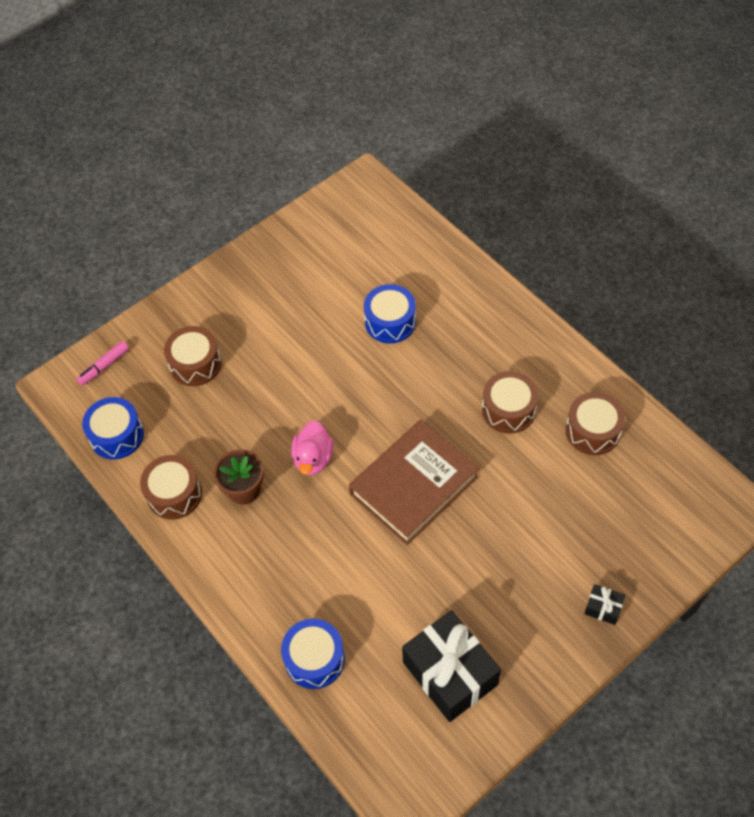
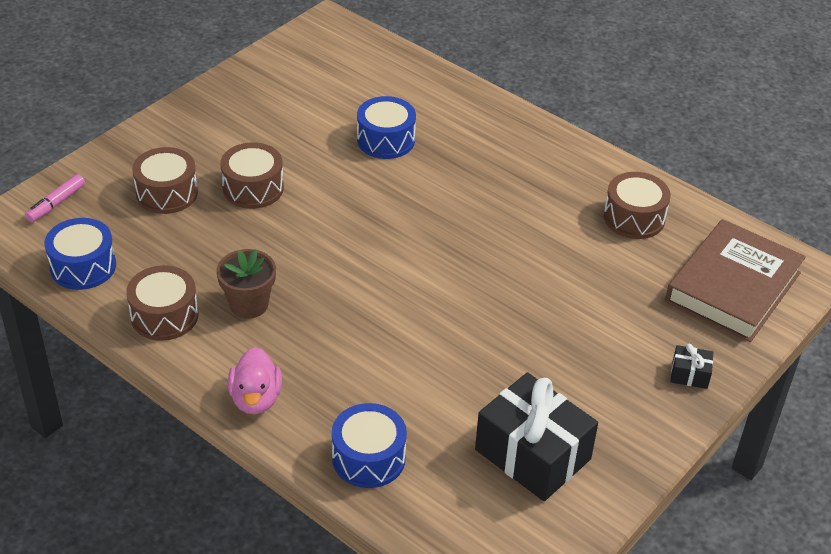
camera: 15 degrees left, 15 degrees down
(313, 458) = (325, 268): pink duck -> pink duck (256, 399)
(413, 485) = (447, 283): brown book -> brown book (733, 287)
(508, 410) = (537, 207): brown drum -> brown drum (253, 188)

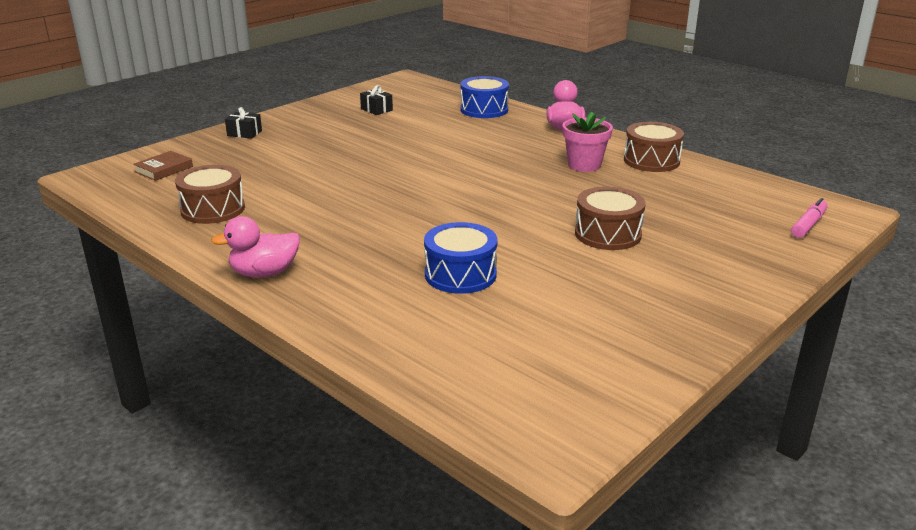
camera: 175 degrees left, 15 degrees down
(83, 266) = (742, 185): blue drum -> none
(167, 193) = (698, 231): brown drum -> none
(249, 304) = (584, 165): brown flower pot -> pink flower pot
(532, 454) = (376, 109): black gift -> black gift, size x0.43
(544, 140) = (264, 273): none -> pink duck
(733, 287) = (164, 169): brown book -> brown book, size x0.42

